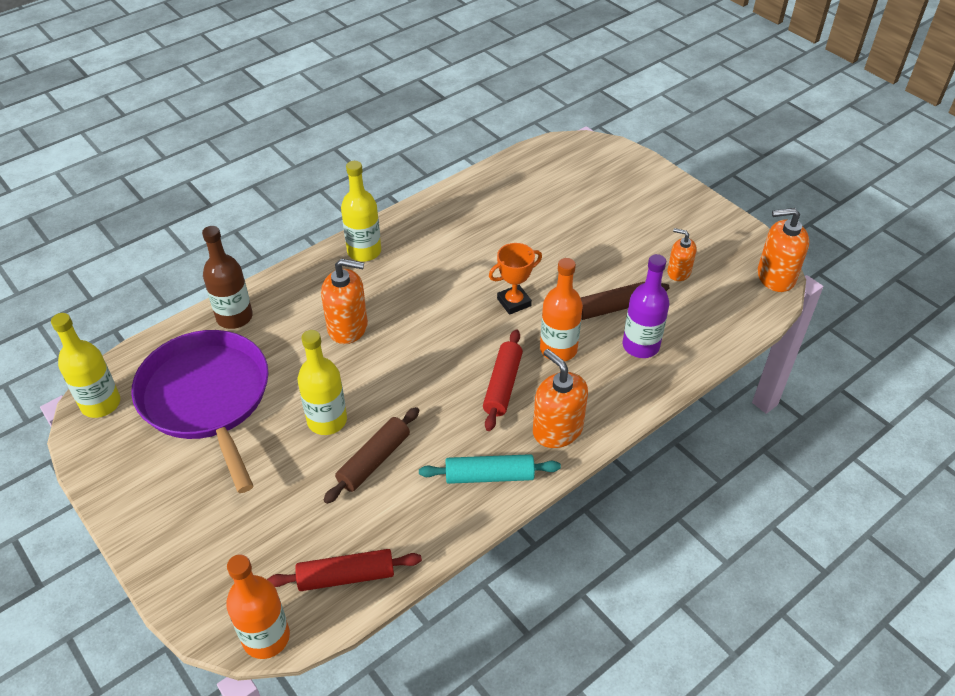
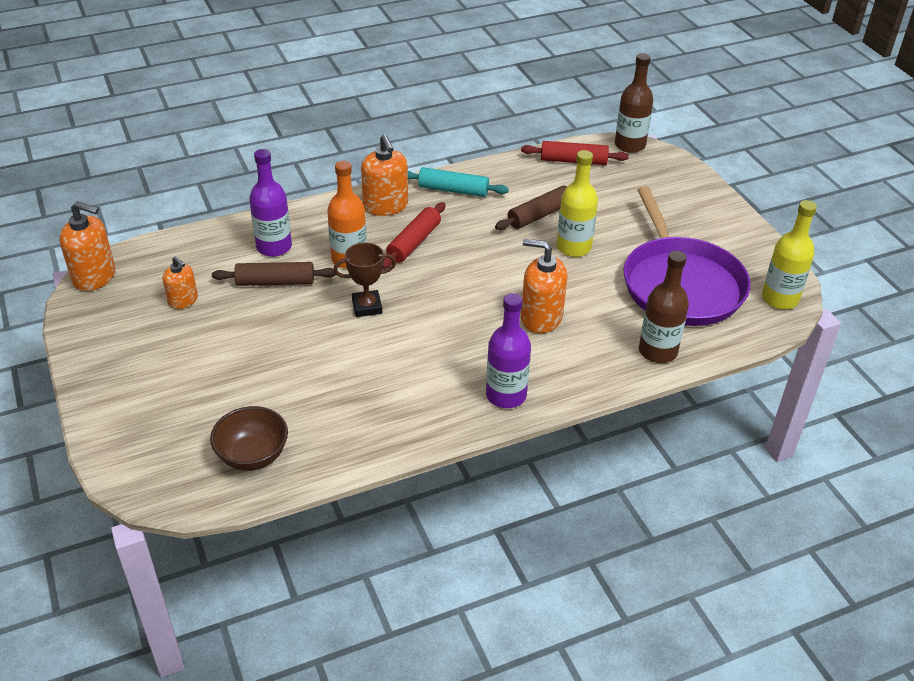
camera: 165 degrees left, 5 degrees down
(266, 637) = (630, 145): orange bottle -> brown bottle
(364, 251) = (506, 395): yellow bottle -> purple bottle
(514, 302) = (367, 307): orange trophy -> brown trophy
(534, 175) = (253, 456): none -> brown bowl

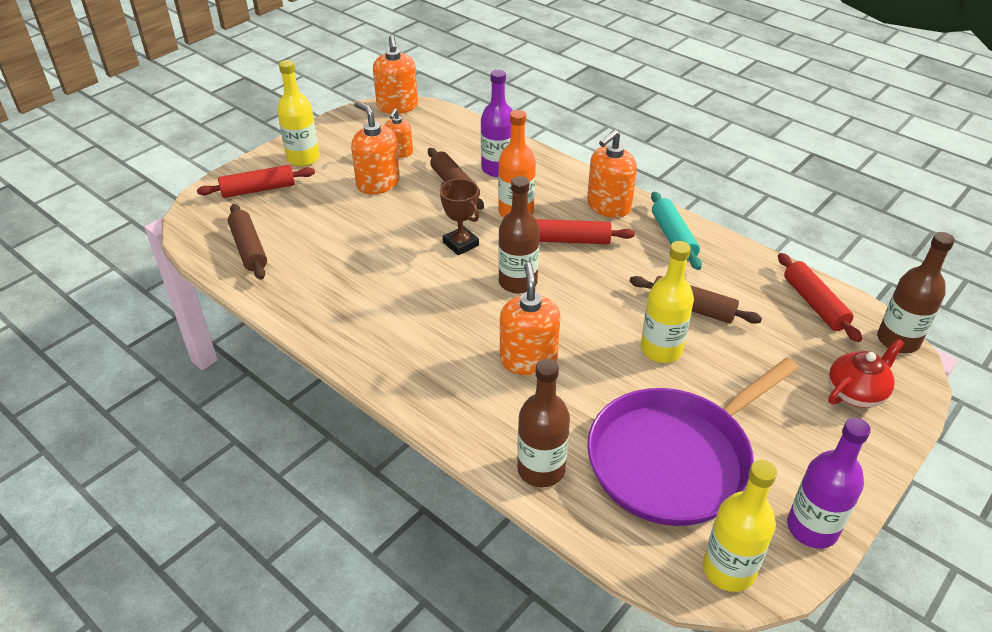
camera: 65 degrees right, 0 degrees up
(123, 374) = (303, 158): none -> yellow bottle
(150, 424) = (258, 190): none -> red rolling pin
(224, 331) = (378, 183): none -> orange soap dispenser
(253, 456) = (249, 248): brown bowl -> brown rolling pin
(445, 291) = (518, 282): none -> brown bottle
(506, 395) = (399, 369): purple bottle -> purple bottle (812, 528)
(665, 183) = (856, 392): none -> red teapot

